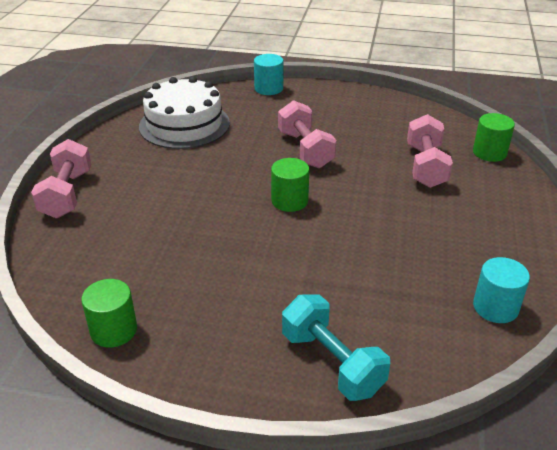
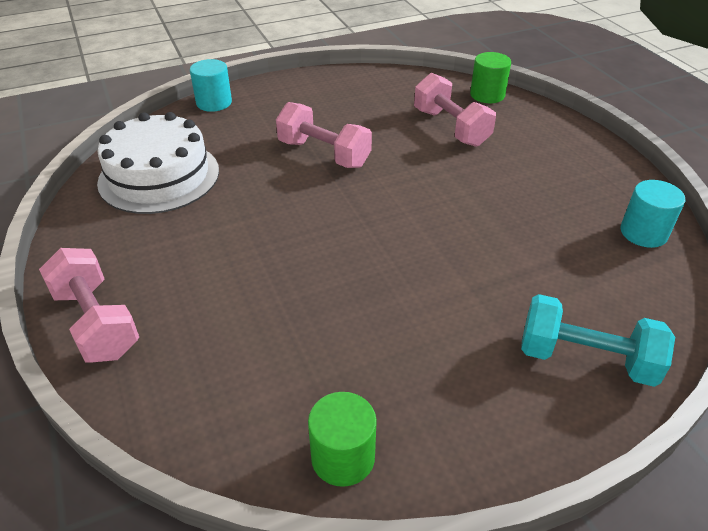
camera: 35 degrees left, 5 degrees up
(289, 201) = (367, 214): green cylinder -> none

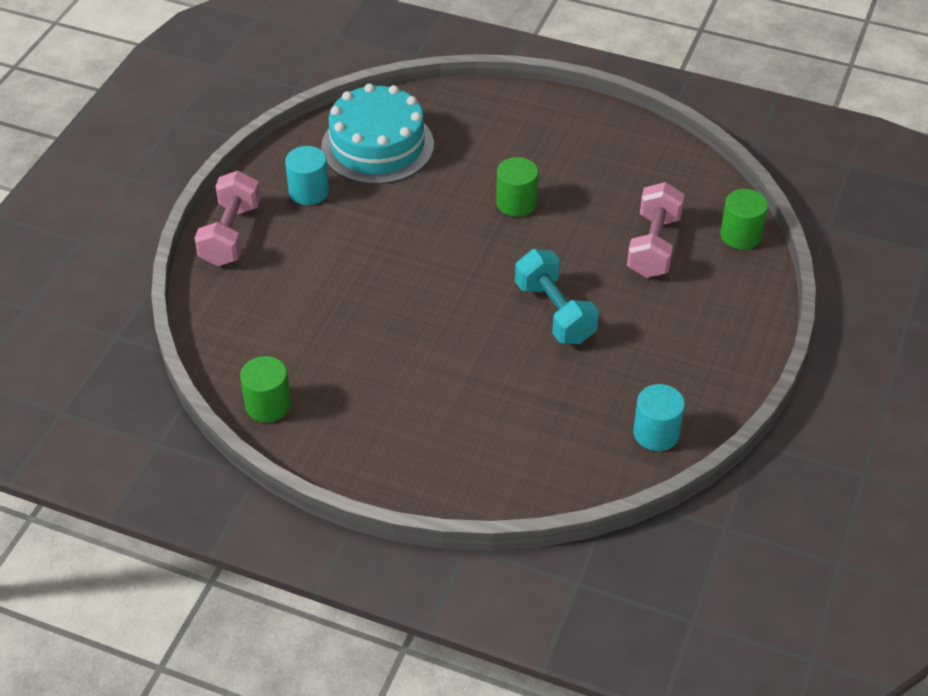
camera: 45 degrees right, 5 degrees up
(159, 176) = (377, 146): white cake -> turquoise cake
(214, 103) = (496, 96): turquoise cylinder -> turquoise cylinder (309, 191)
(324, 154) = (516, 203): pink dumbbell -> green cylinder
(586, 359) = (471, 467): turquoise dumbbell -> turquoise dumbbell (554, 313)

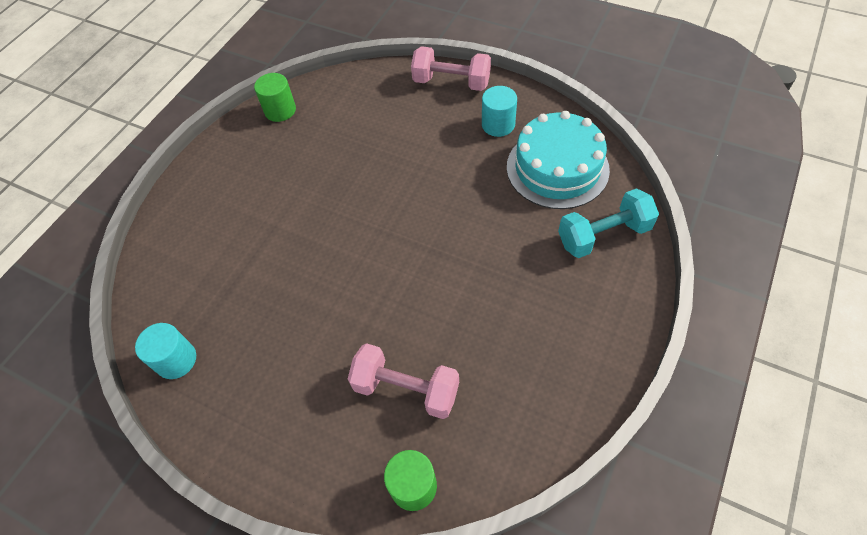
camera: 100 degrees right, 10 degrees up
(516, 203) = (477, 271): green cylinder -> none
(554, 313) = (332, 292): turquoise dumbbell -> turquoise dumbbell (603, 235)

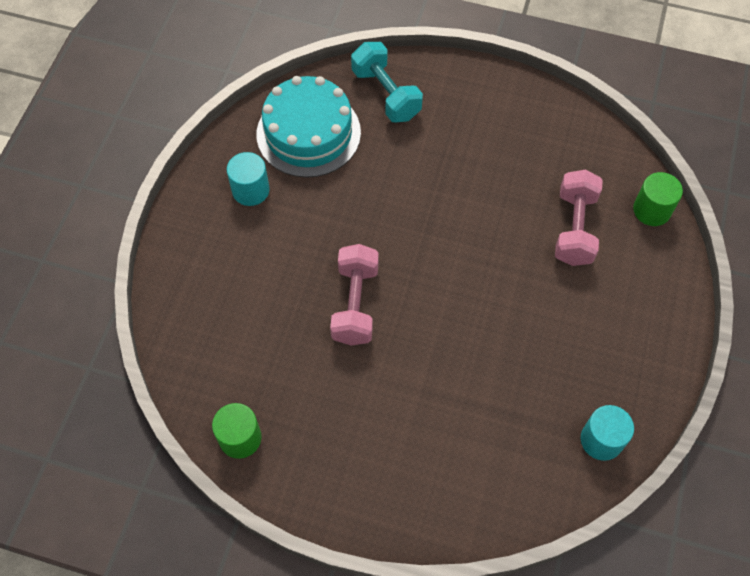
camera: 105 degrees left, 5 degrees up
(451, 82) = (183, 245): pink dumbbell -> pink dumbbell (355, 304)

